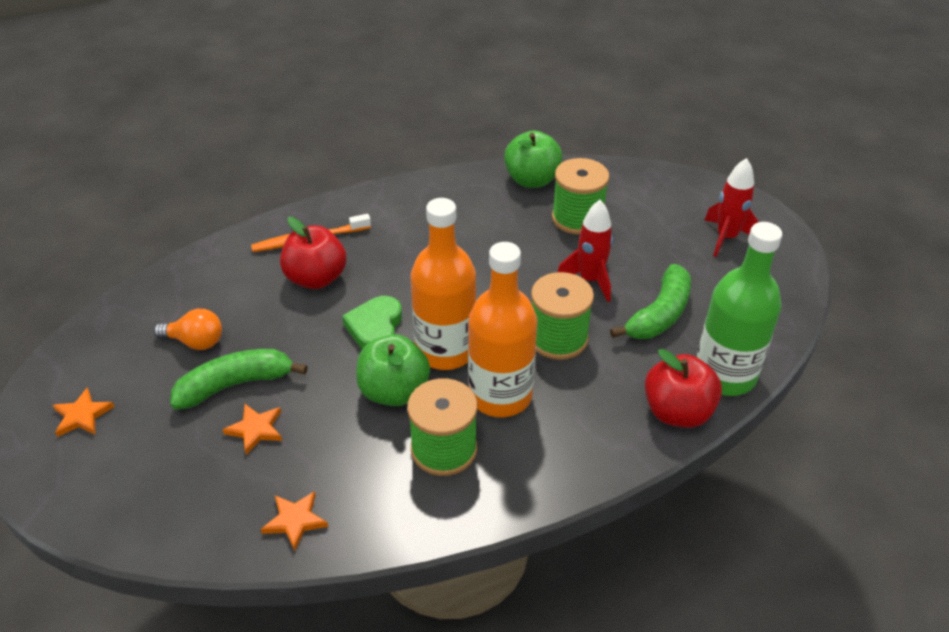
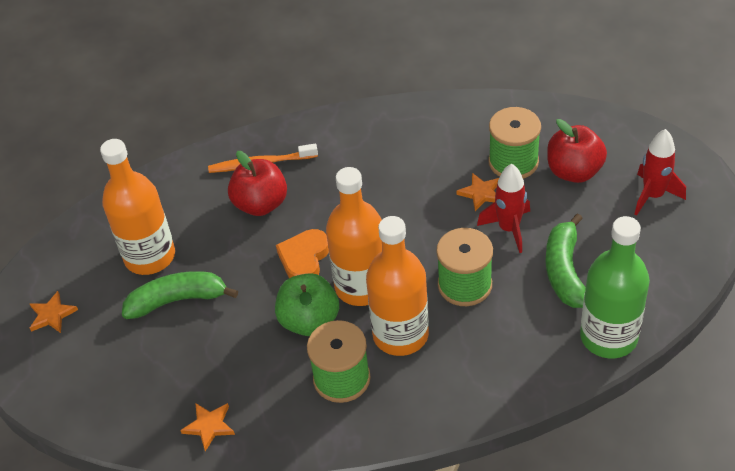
camera: 15 degrees right, 5 degrees up
(195, 342) = (150, 256): orange light bulb -> orange bottle
(256, 429) = (189, 343): orange star -> orange star (481, 193)
(375, 328) = (304, 258): green heart -> orange heart
(532, 180) = (479, 116): green apple -> none
(659, 315) = (564, 270): green banana -> green banana turned 135 degrees clockwise
(677, 412) = (554, 367): red apple -> red apple (574, 171)

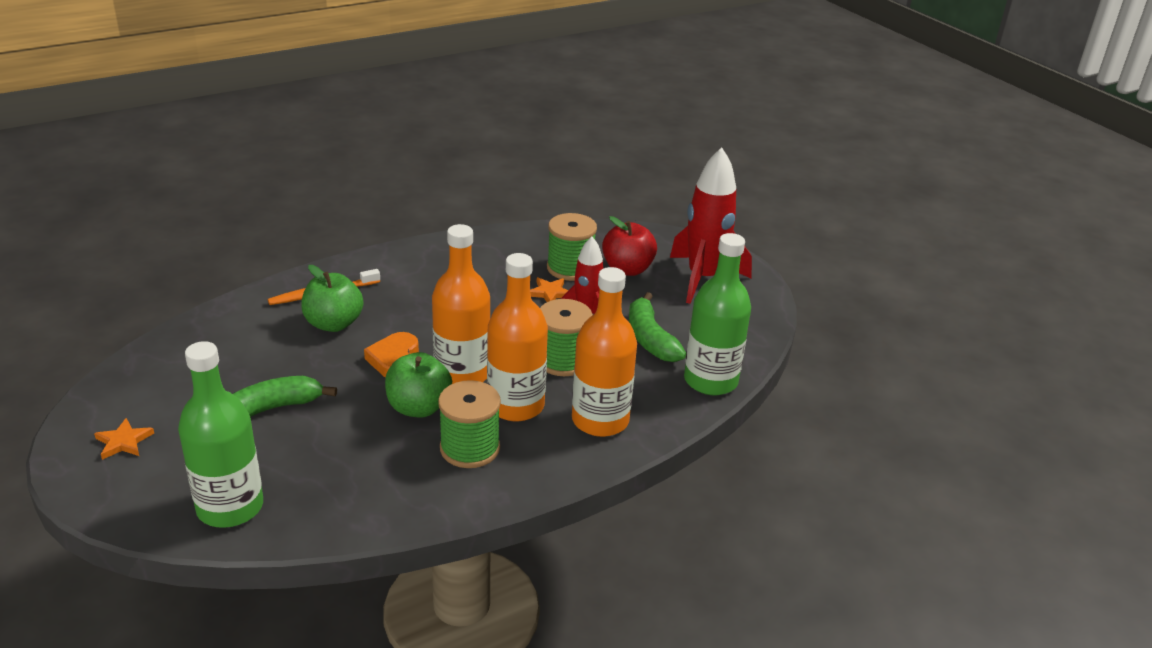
camera: 25 degrees left, 15 degrees down
(119, 404) = (230, 507): none -> green bottle
(150, 256) = (225, 378): orange bottle -> orange bottle (600, 420)
(209, 426) = (341, 509): orange star -> none
(261, 204) = (334, 324): red apple -> green apple
(653, 195) = (703, 279): red rocket -> red rocket, size x1.67

